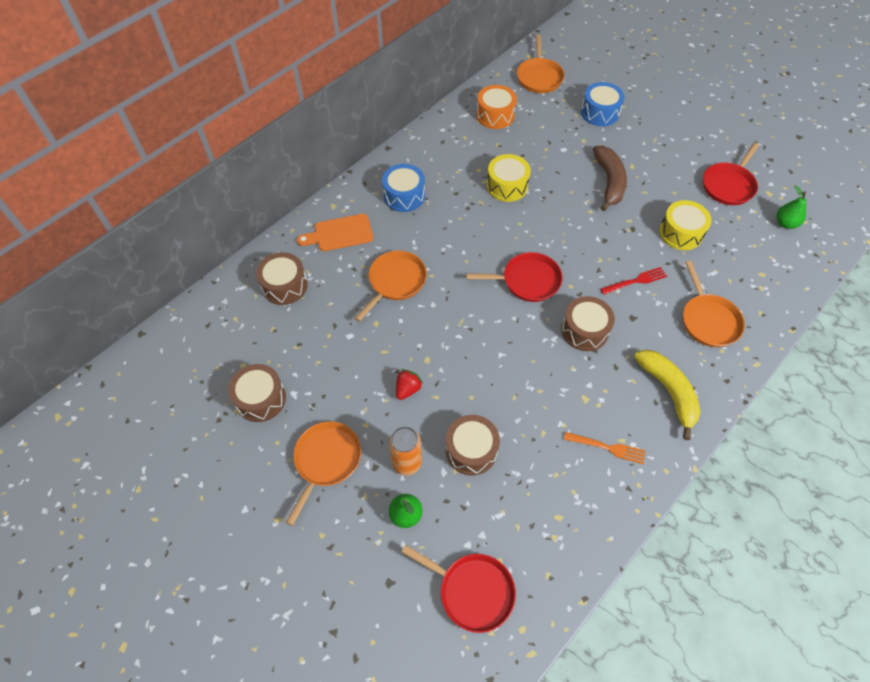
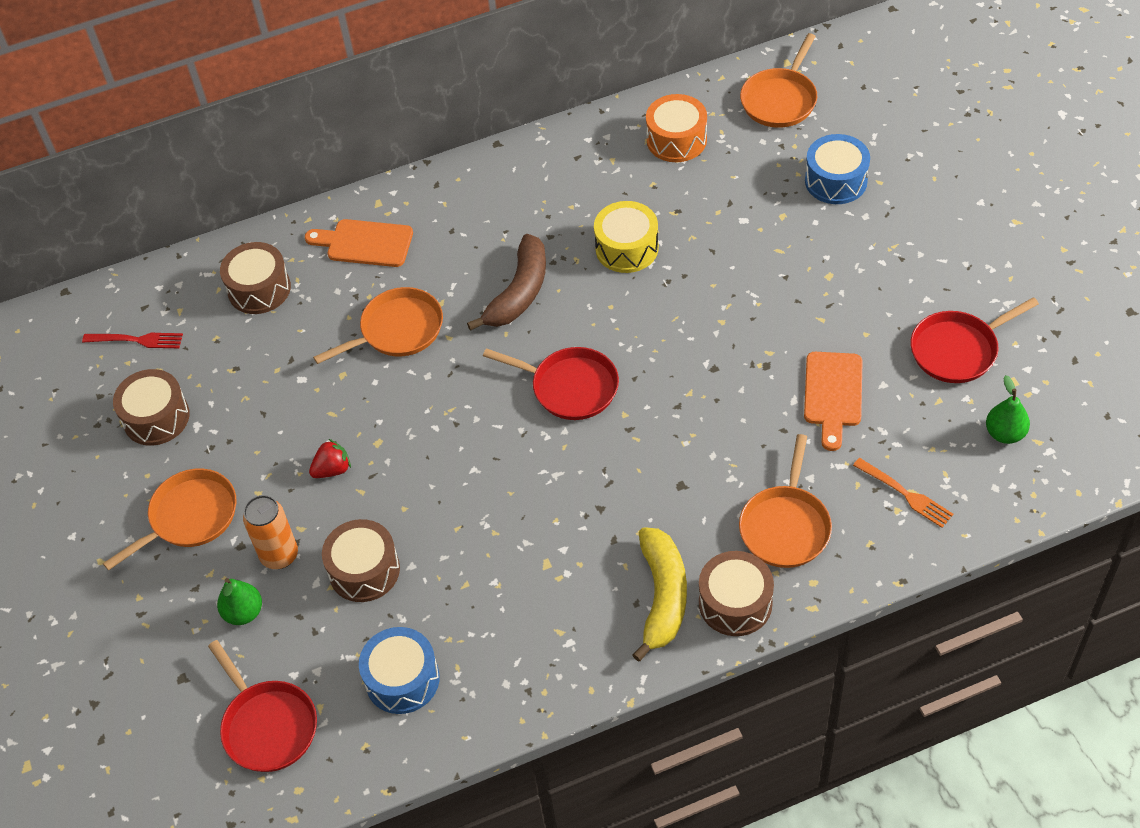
camera: 30 degrees right, 5 degrees down
(404, 196) = (478, 218): blue drum -> blue drum (402, 679)
(584, 330) = (604, 478): brown drum -> brown drum (735, 603)
(607, 447) = (534, 633): orange fork -> orange fork (905, 494)
(609, 182) = (778, 288): brown banana -> brown banana (519, 292)
(635, 281) = (719, 438): red fork -> red fork (137, 340)
(680, 233) = (833, 394): yellow drum -> orange cutting board

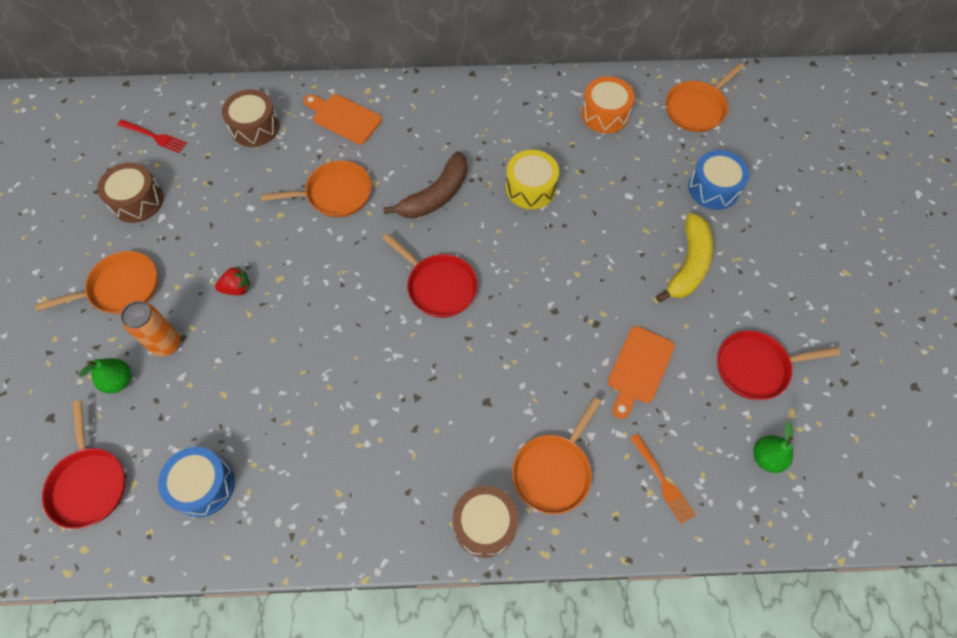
camera: 15 degrees right, 10 degrees up
(364, 570) = (220, 380): brown drum -> none
(662, 596) = (430, 495): yellow banana -> yellow banana (688, 264)

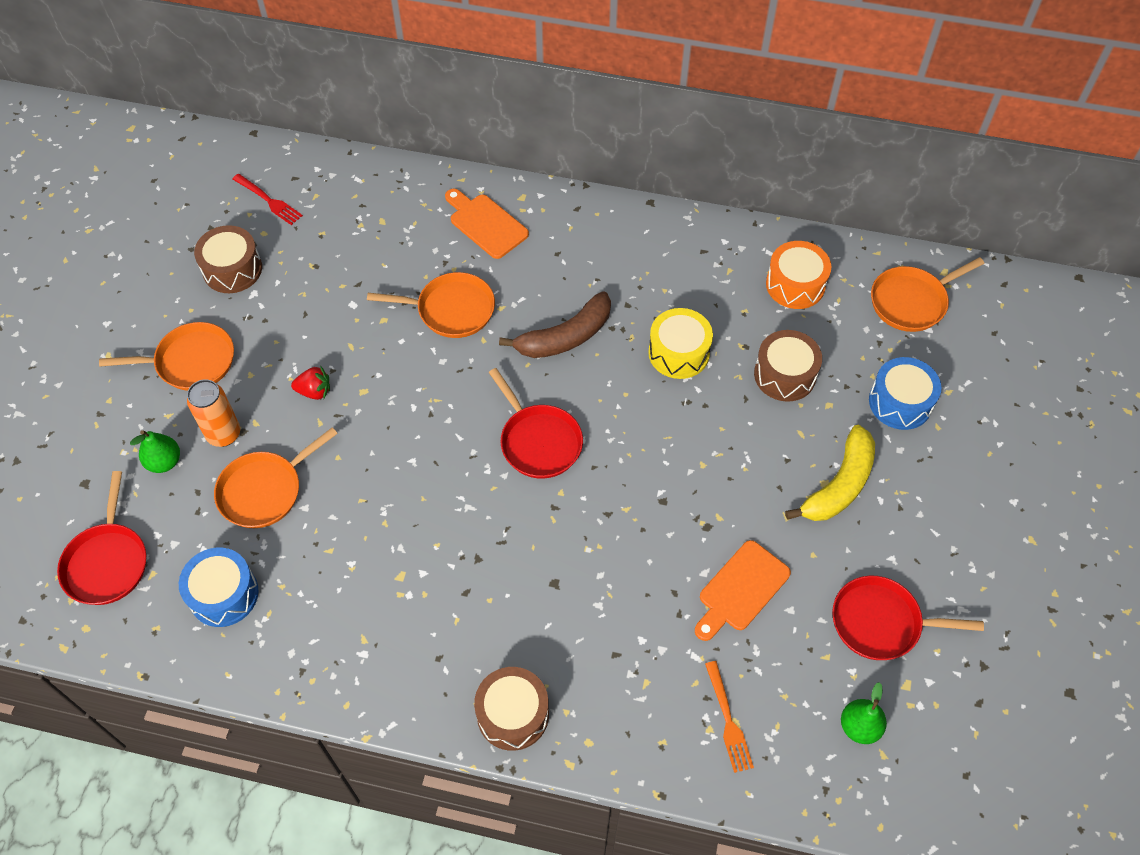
camera: 15 degrees right, 5 degrees down
(255, 127) = (382, 213): brown drum -> brown drum (785, 375)
(553, 471) = (607, 677): orange pan -> orange pan (264, 490)

